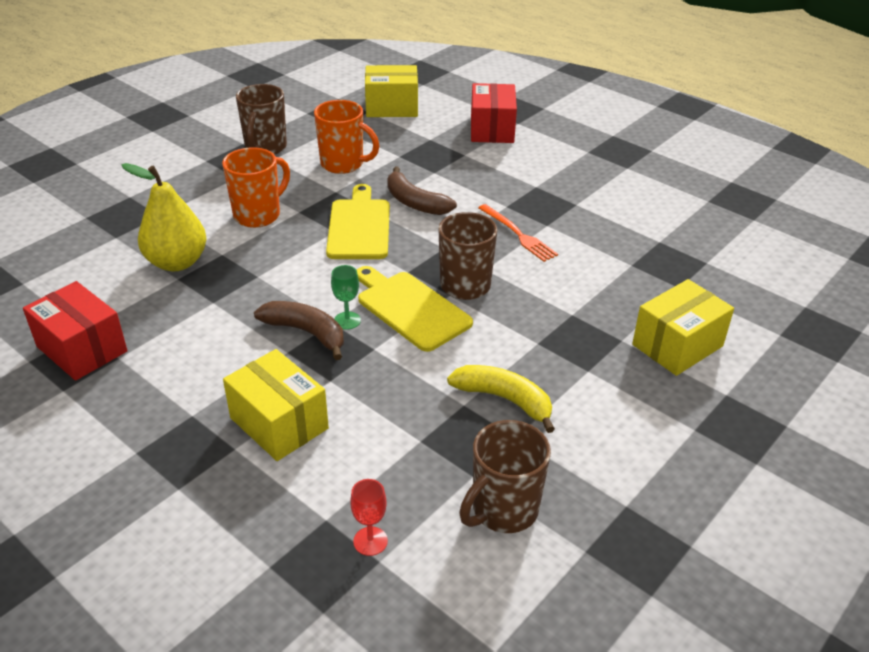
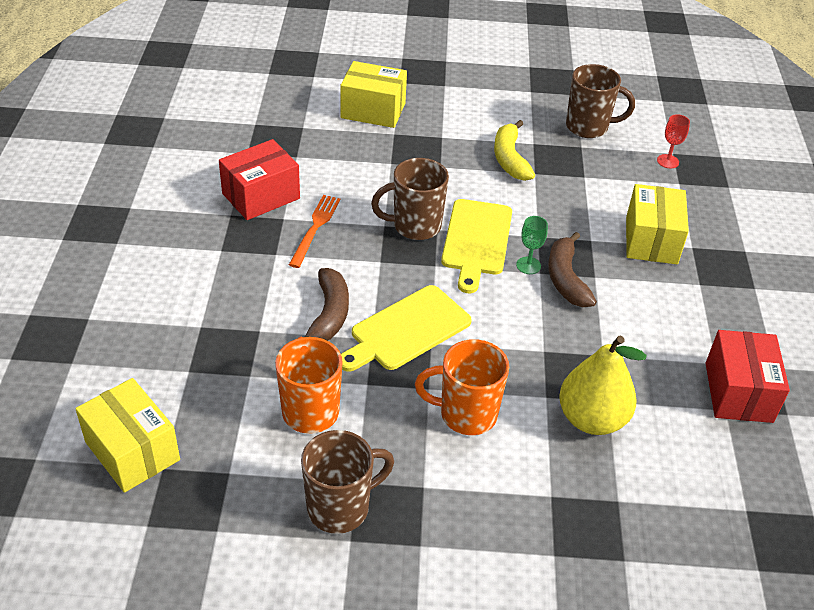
camera: 130 degrees left, 5 degrees up
(492, 129) = (122, 332): red box -> red box (261, 196)

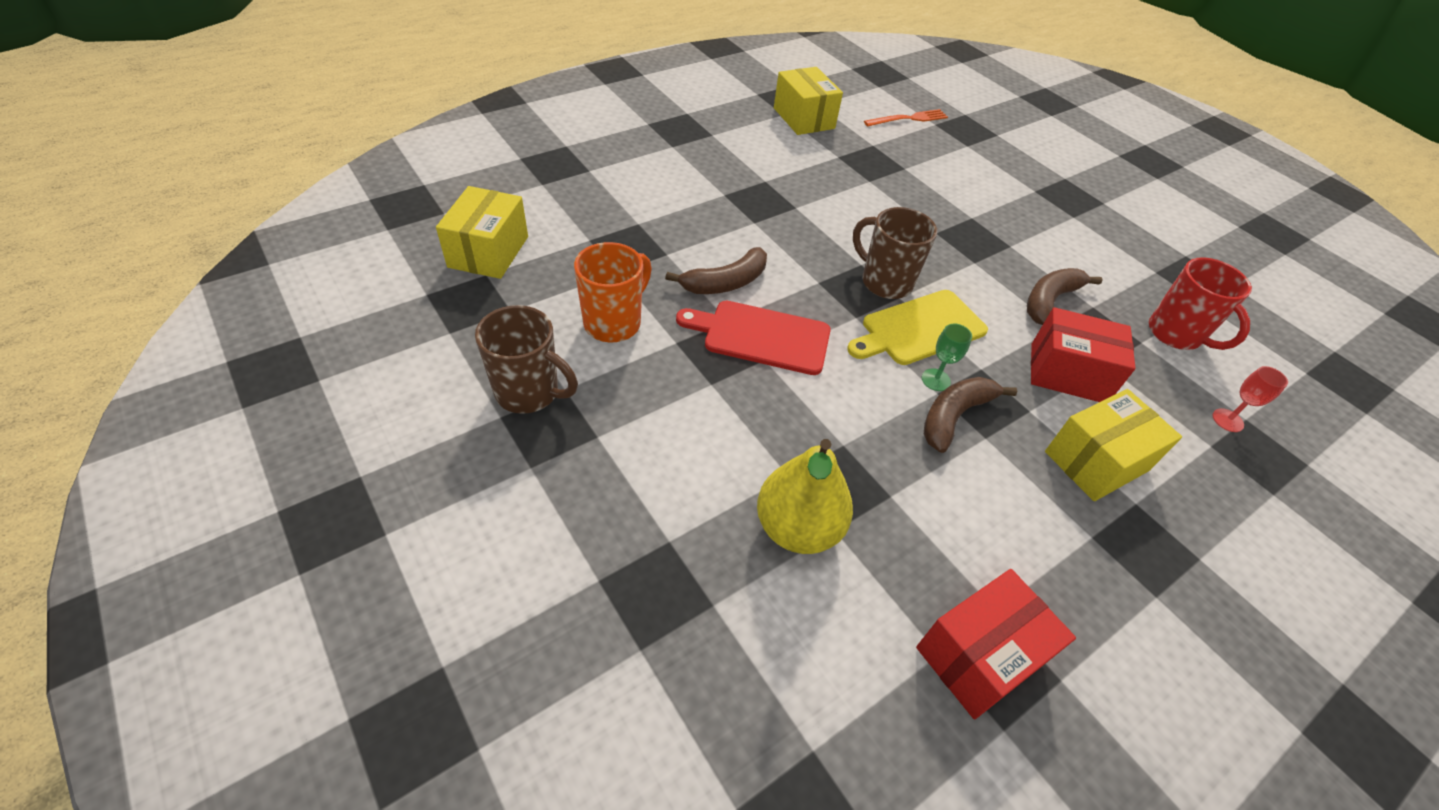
camera: 50 degrees right, 5 degrees up
(261, 196) = (803, 185): red box -> red box (1068, 373)
(315, 228) = (807, 228): orange fork -> orange fork (908, 119)
(373, 110) = (979, 193): yellow box -> yellow box (804, 118)
(407, 330) = (761, 336): yellow cutting board -> red cutting board
(466, 414) = (707, 425): orange mug -> none
(510, 159) = (1049, 301): yellow banana -> brown banana
(588, 127) = (1175, 334): brown mug -> red mug

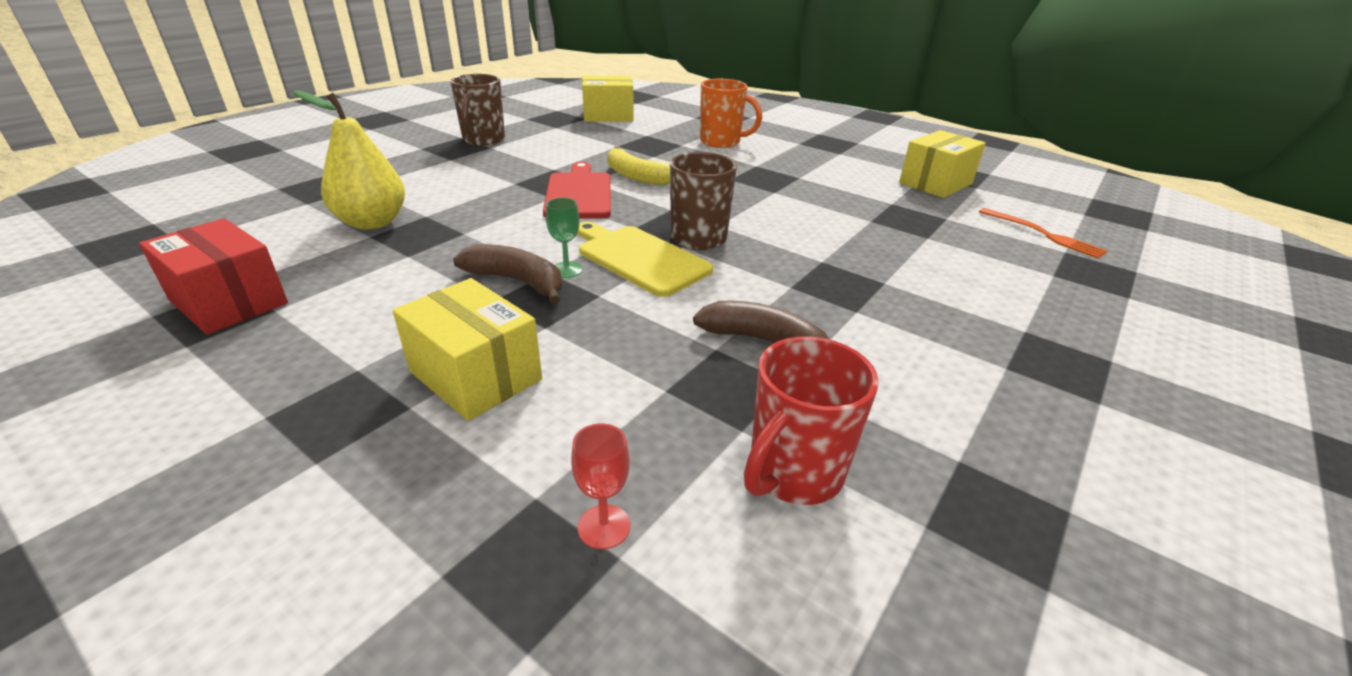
camera: 75 degrees right, 15 degrees down
(614, 323) = (562, 151): orange mug -> orange mug (721, 142)
(725, 282) = (636, 176): brown banana -> yellow banana
(1068, 373) = (626, 355): red box -> none

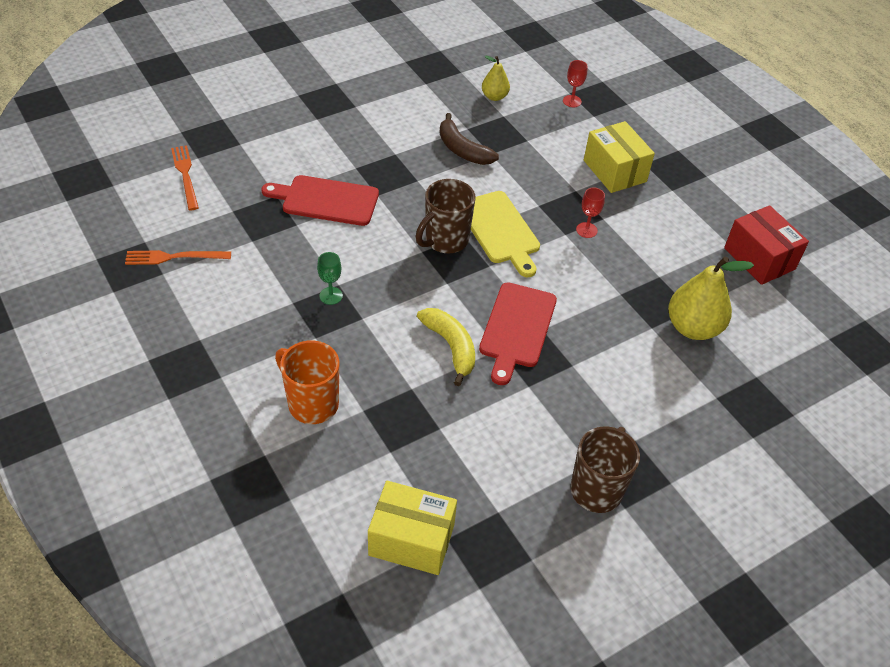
camera: 160 degrees left, 15 degrees up
(517, 281) = (586, 230): brown banana -> red goblet
(566, 270) = (553, 232): green goblet -> green goblet (331, 296)
(793, 474) = (494, 97): red mug -> yellow pear
(871, 244) = (326, 200): none -> red cutting board
(935, 183) = (174, 257): yellow box -> orange fork

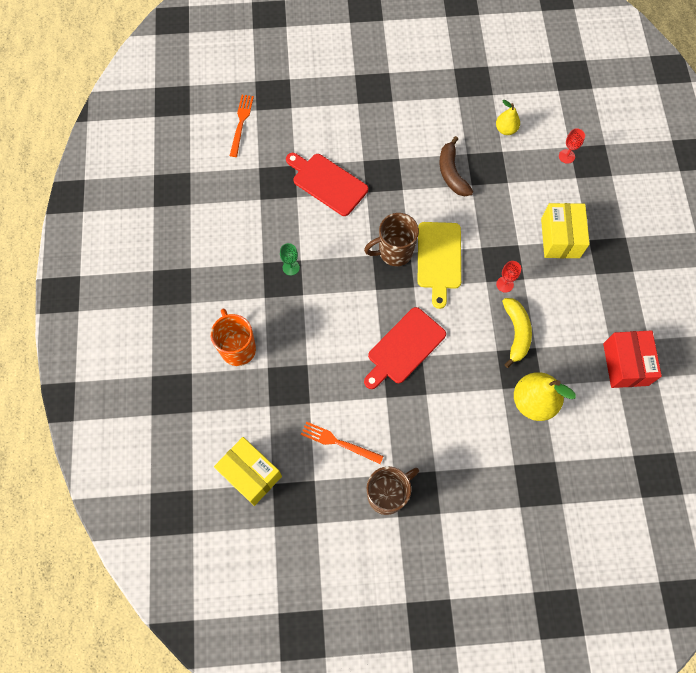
camera: 30 degrees right, 20 degrees up
(174, 257) = (203, 193): orange fork -> orange fork (339, 442)
(451, 347) = (350, 343): yellow banana -> yellow banana (516, 333)

